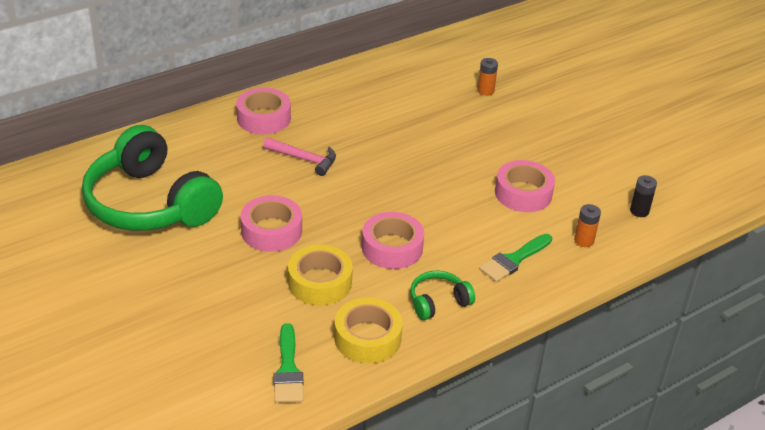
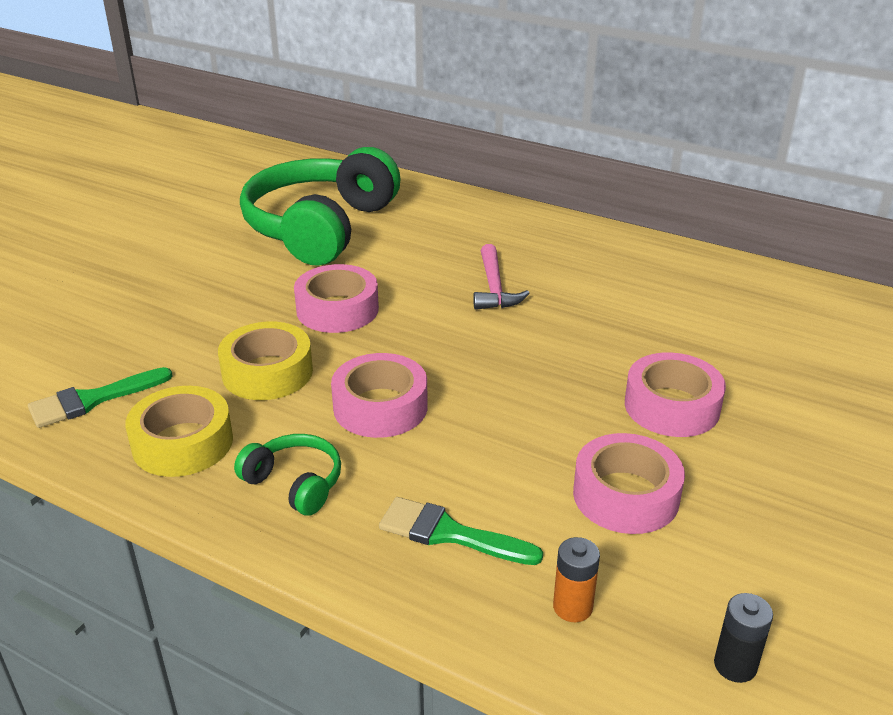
camera: 65 degrees right, 5 degrees down
(263, 118) = (541, 239): pink tape -> pink tape (672, 406)
(485, 91) = (836, 380): orange battery -> none

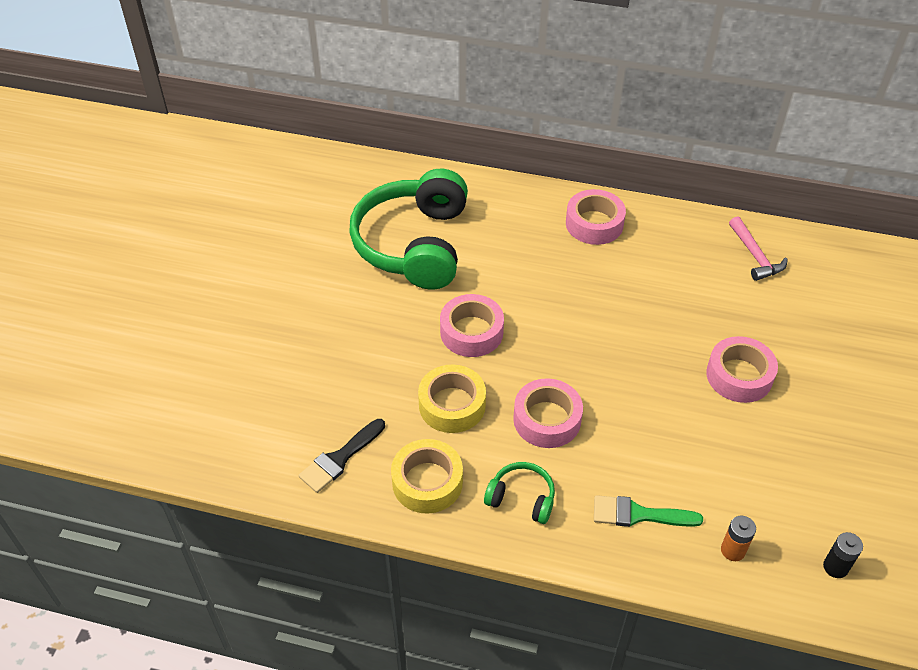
camera: 15 degrees left, 15 degrees up
(92, 400) = (340, 458): green brush -> black brush
(494, 288) = (577, 286): pink hammer -> pink hammer (755, 256)
(626, 495) = (735, 458): pink tape -> pink tape (594, 224)

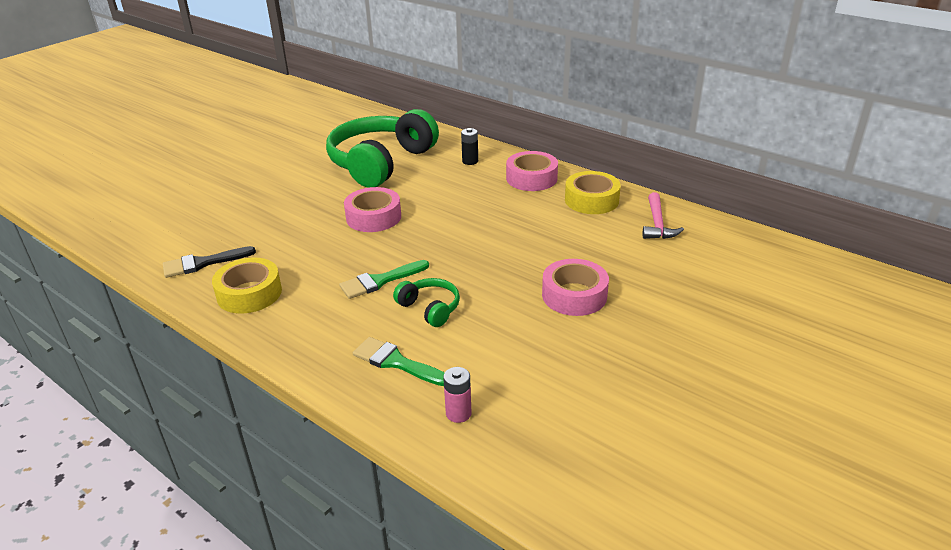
camera: 25 degrees right, 15 degrees down
(452, 405) = (315, 254): yellow tape -> yellow tape (591, 200)
(521, 498) = (310, 323): green headphones -> green headphones (430, 308)
(547, 419) = (380, 281): pink tape -> green brush
(733, 550) = (458, 413): orange battery -> pink battery
(835, 567) = (550, 458): black battery -> black battery (470, 161)

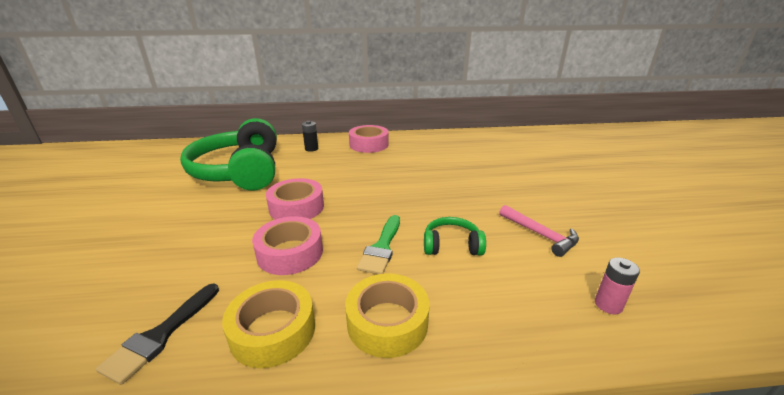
camera: 45 degrees left, 5 degrees down
(396, 362) = (504, 299): green brush -> none
(574, 295) = (510, 192): pink tape -> pink tape (290, 253)
(591, 200) = (422, 143): yellow tape -> yellow tape (387, 322)
(657, 224) = (475, 142): pink hammer -> pink hammer (540, 235)

